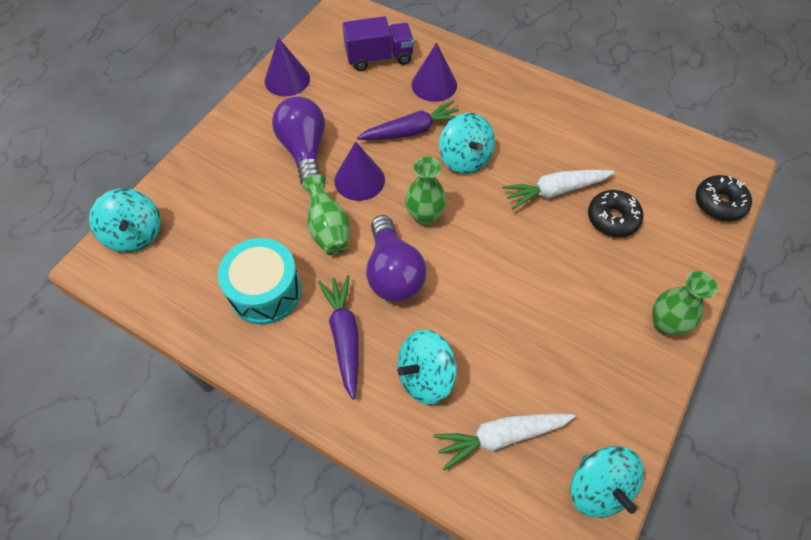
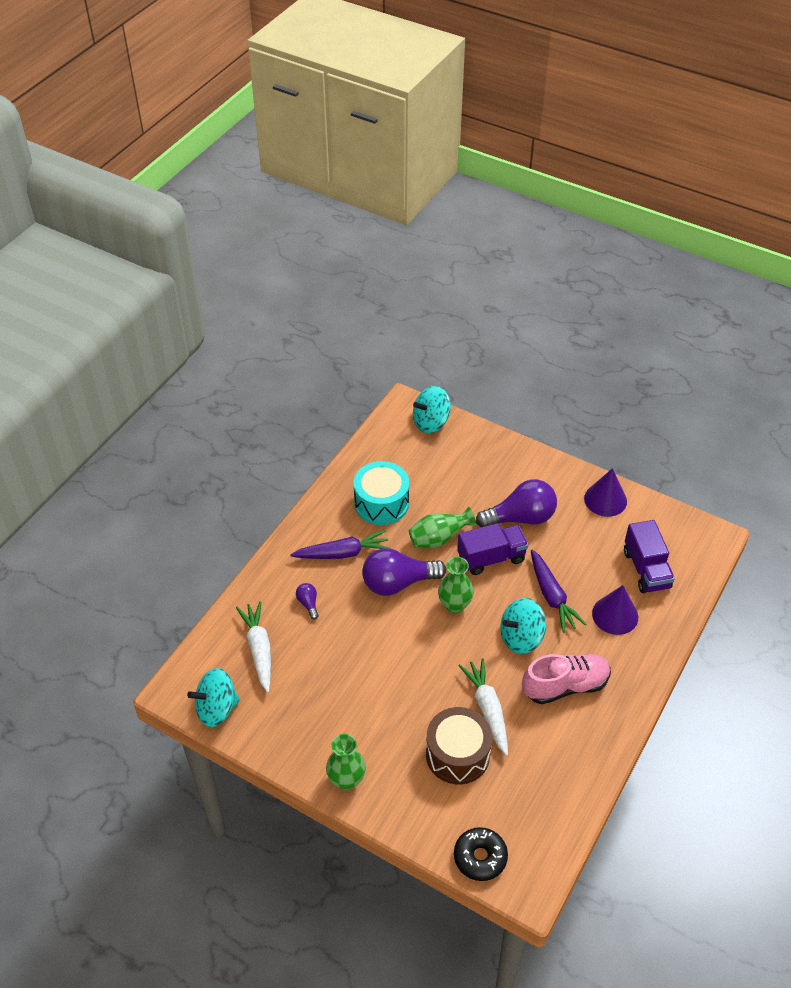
camera: 90 degrees right, 10 degrees down
(359, 180) = (491, 558): purple cone -> purple truck
(425, 376) = (308, 603): turquoise spinning top -> purple light bulb
(519, 127) = (565, 686): none -> pink shoe
(612, 218) = (457, 754): black donut -> brown drum

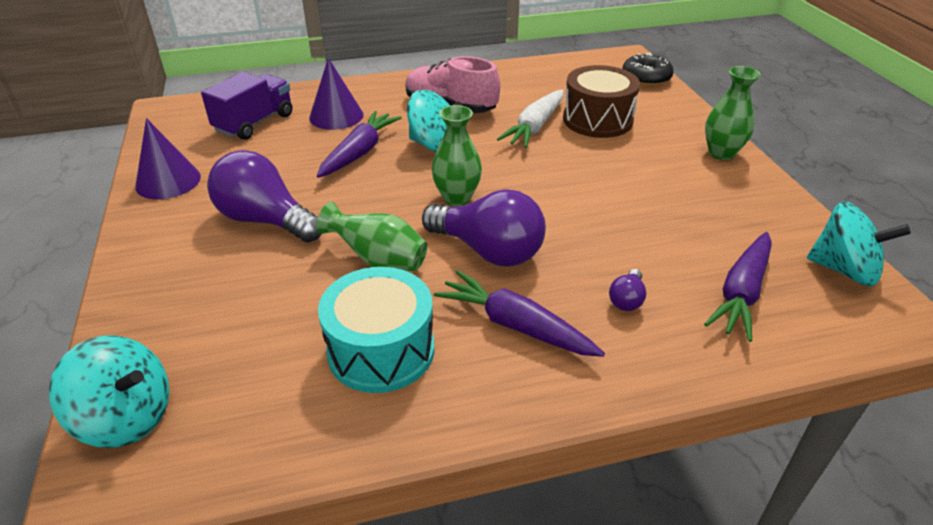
camera: 135 degrees left, 10 degrees down
(259, 649) = (741, 293): white carrot -> purple carrot
(491, 558) = (357, 209): purple truck -> none

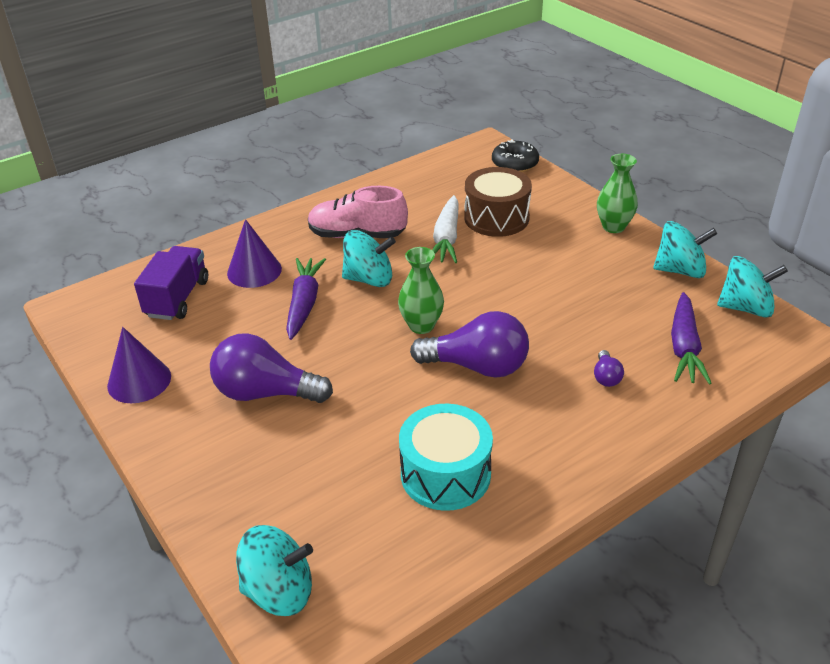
camera: 20 degrees left, 0 degrees up
(379, 260) = (392, 401): green vase -> none
(515, 325) = (536, 422): purple carrot -> none
(778, 211) = (680, 270): none -> turquoise spinning top

